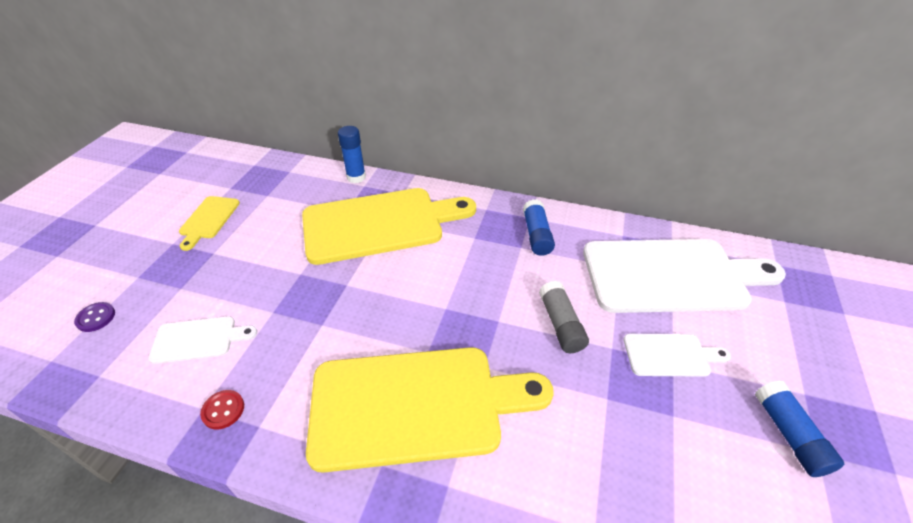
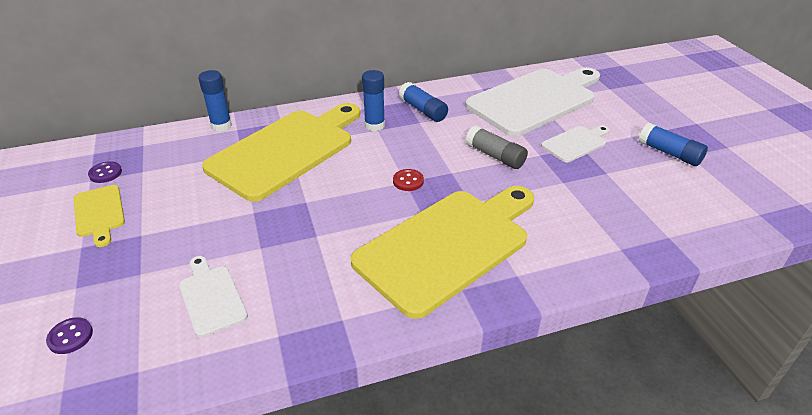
camera: 35 degrees left, 5 degrees down
(198, 339) = (211, 297): white cutting board -> white cutting board turned 75 degrees counterclockwise
(223, 410) = (298, 326): red button -> red button (408, 181)
(244, 186) = (105, 173): none -> purple button
(476, 232) = (374, 125): none -> blue glue stick

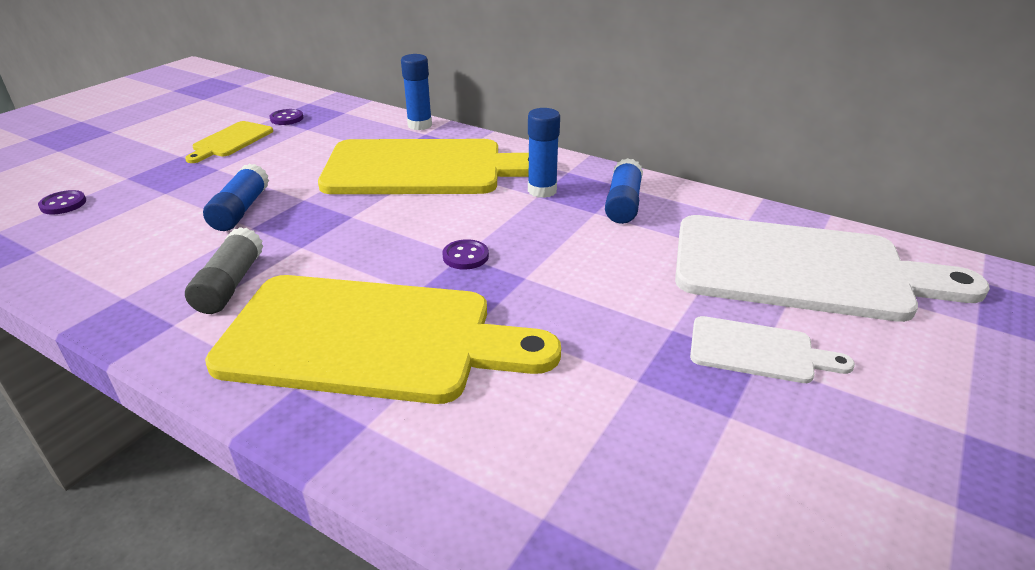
camera: 50 degrees right, 5 degrees down
(211, 297) = (156, 238): white cutting board -> none
(408, 181) = (465, 256): red button -> purple button
(495, 156) = (610, 294): grey glue stick -> grey glue stick (230, 284)
(669, 153) = (914, 474): blue glue stick -> blue glue stick (240, 210)

